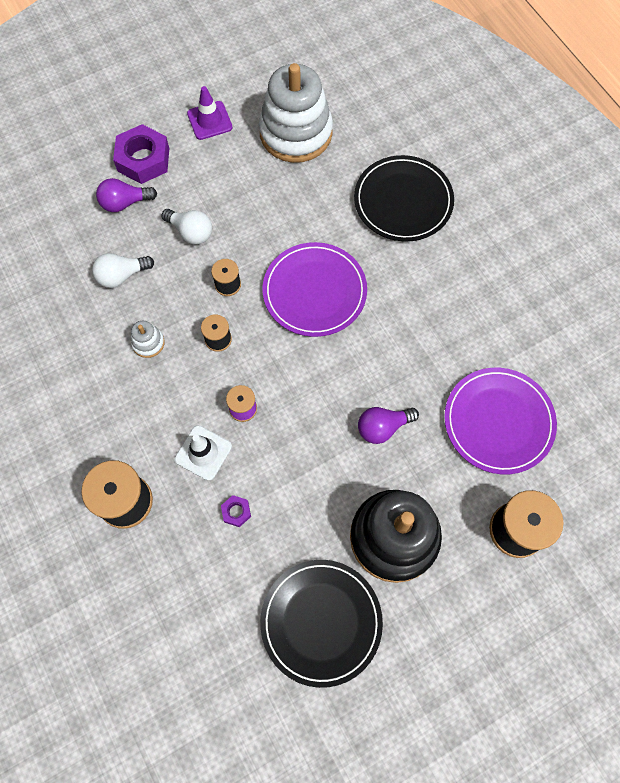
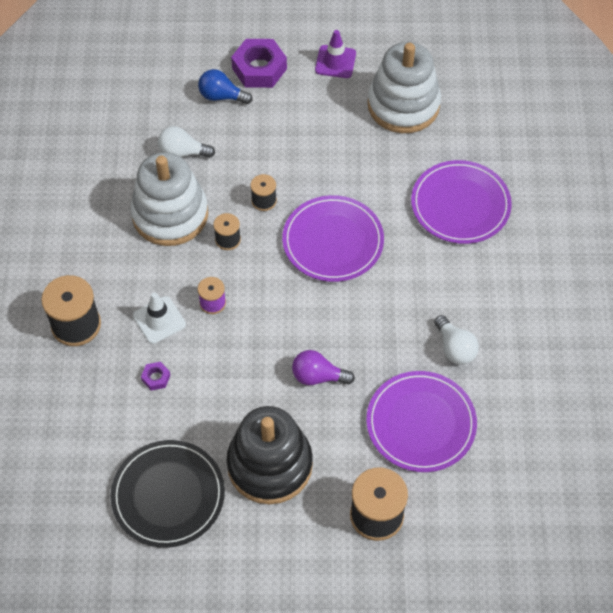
camera: 30 degrees right, 10 degrees down
(125, 203) = (222, 96): purple light bulb -> blue light bulb
(148, 343) = (170, 214): white stacking toy -> white stacking toy, size x2.49
(191, 232) = (260, 145): white light bulb -> white light bulb (455, 348)
(403, 201) = (460, 205): black plate -> purple plate

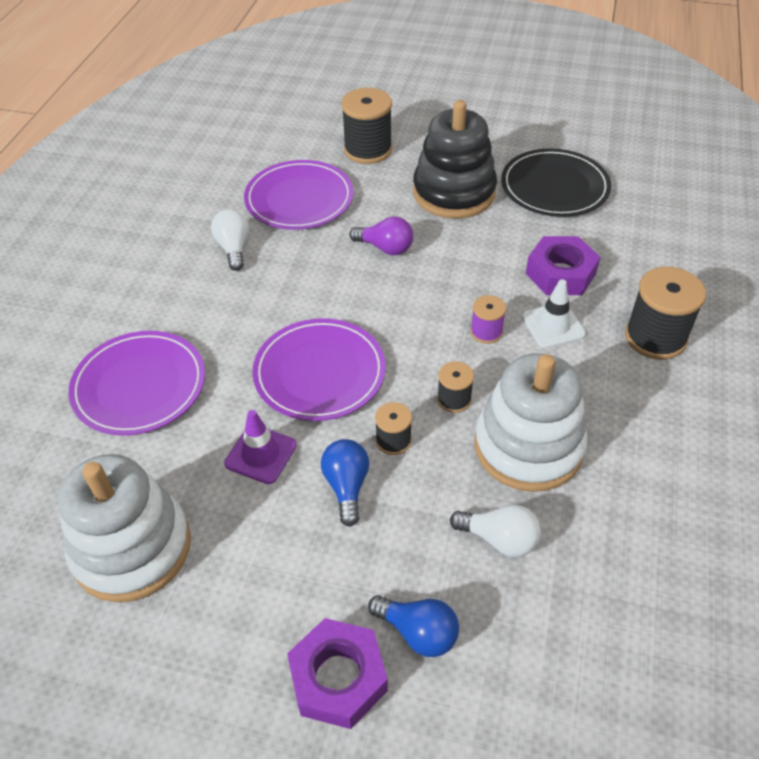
camera: 165 degrees left, 10 degrees down
(156, 378) = (560, 273): purple nut -> purple nut, size x2.18
(286, 165) = (347, 486): none -> blue light bulb
(335, 62) = (200, 661): purple traffic cone -> purple traffic cone (260, 454)

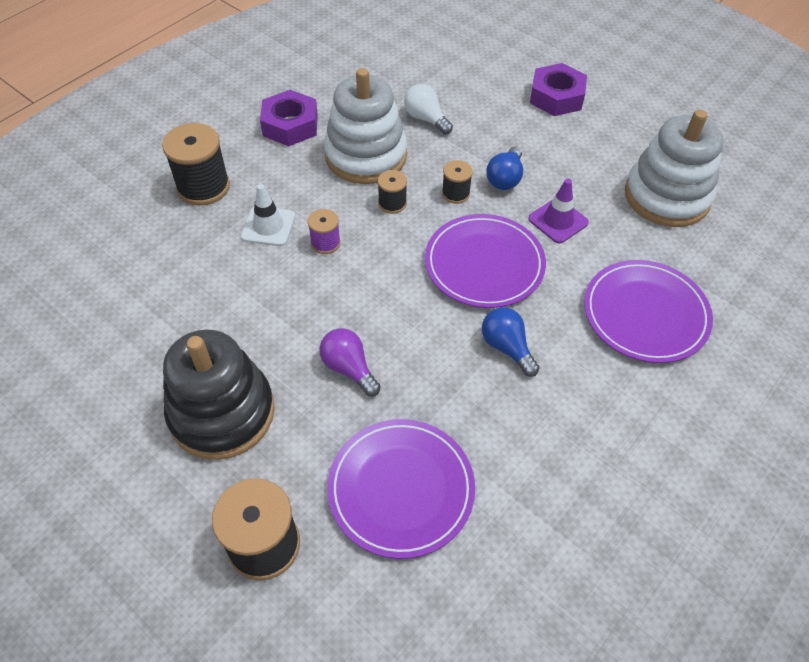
camera: 155 degrees left, 5 degrees up
(233, 248) = (510, 442): white light bulb -> none
(418, 632) = (502, 98): blue light bulb -> blue light bulb (507, 347)
(554, 187) = (113, 370): black plate -> none
(560, 273) = (215, 268): purple nut -> purple nut (290, 125)

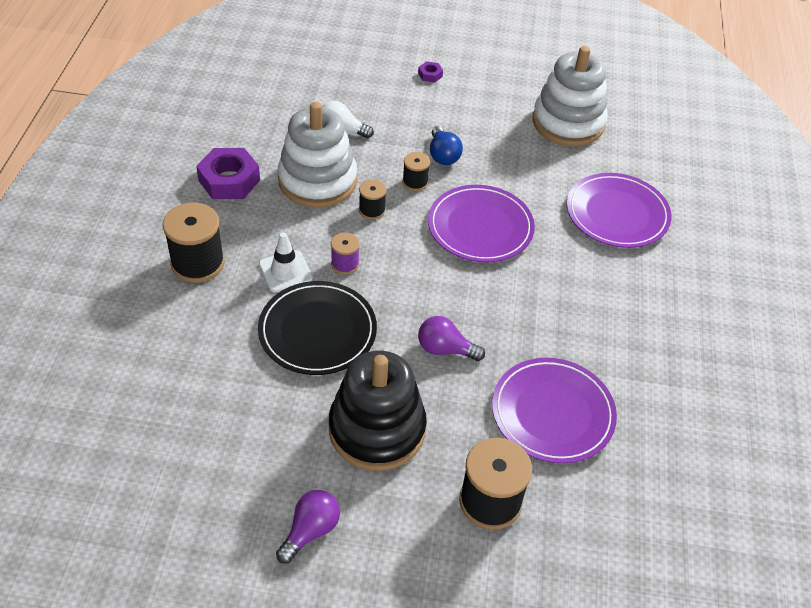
camera: 35 degrees left, 5 degrees down
(87, 476) = (310, 531): none -> purple light bulb
(249, 293) = (317, 331): none -> black plate
(507, 347) = (544, 280): blue light bulb -> none
(556, 97) = (430, 75): purple nut -> purple nut, size x0.46
(558, 221) = (507, 172): purple traffic cone -> none

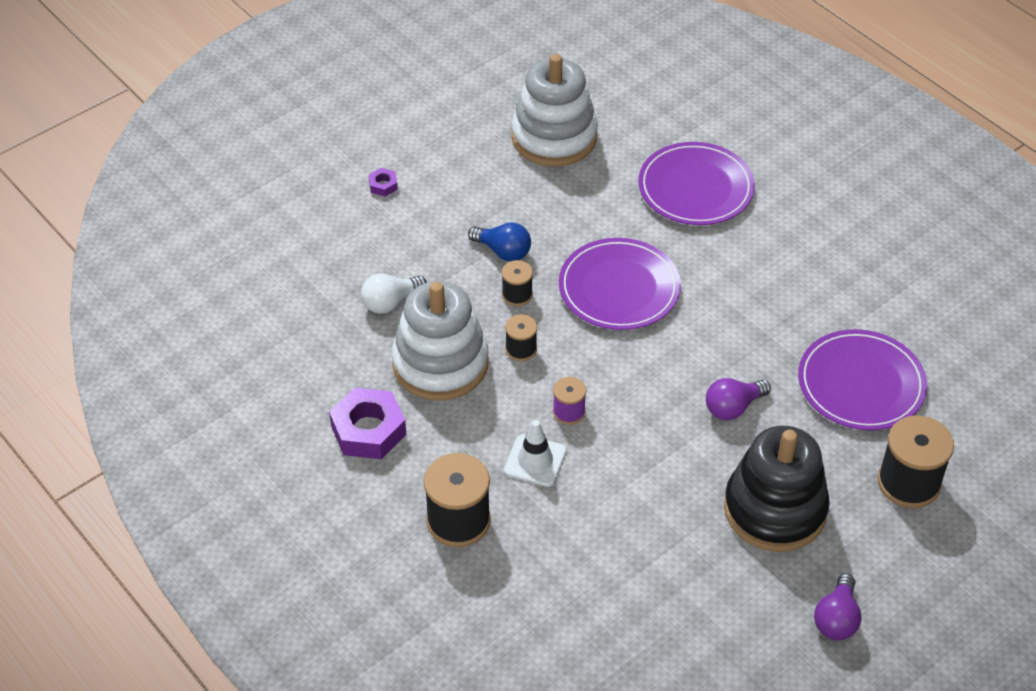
camera: 45 degrees left, 0 degrees up
(310, 531) = (836, 619): purple light bulb -> purple light bulb turned 150 degrees counterclockwise
(317, 331) = (629, 482): black plate -> none

